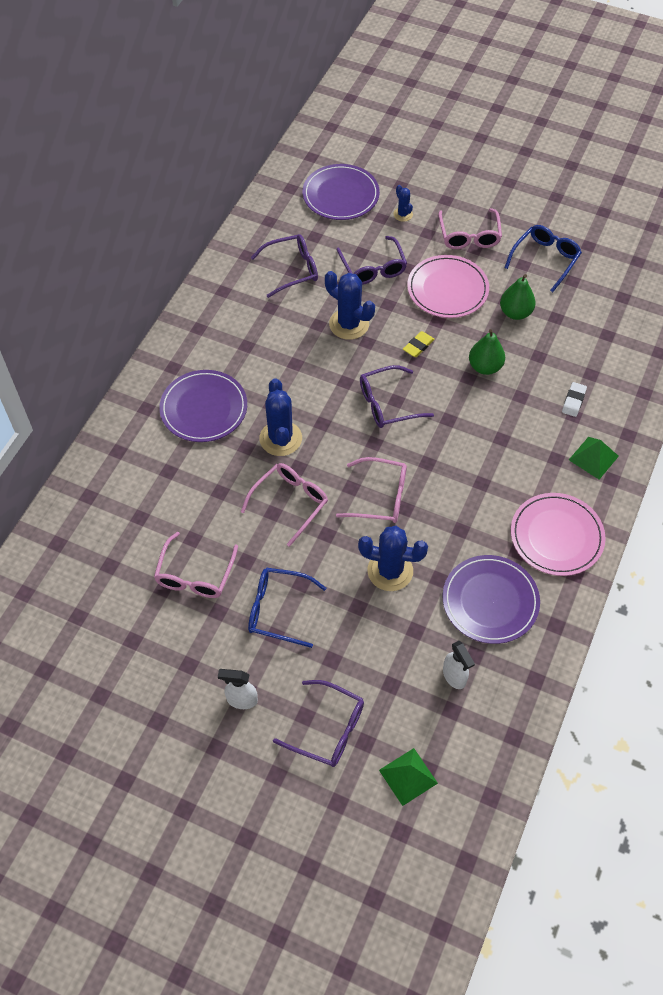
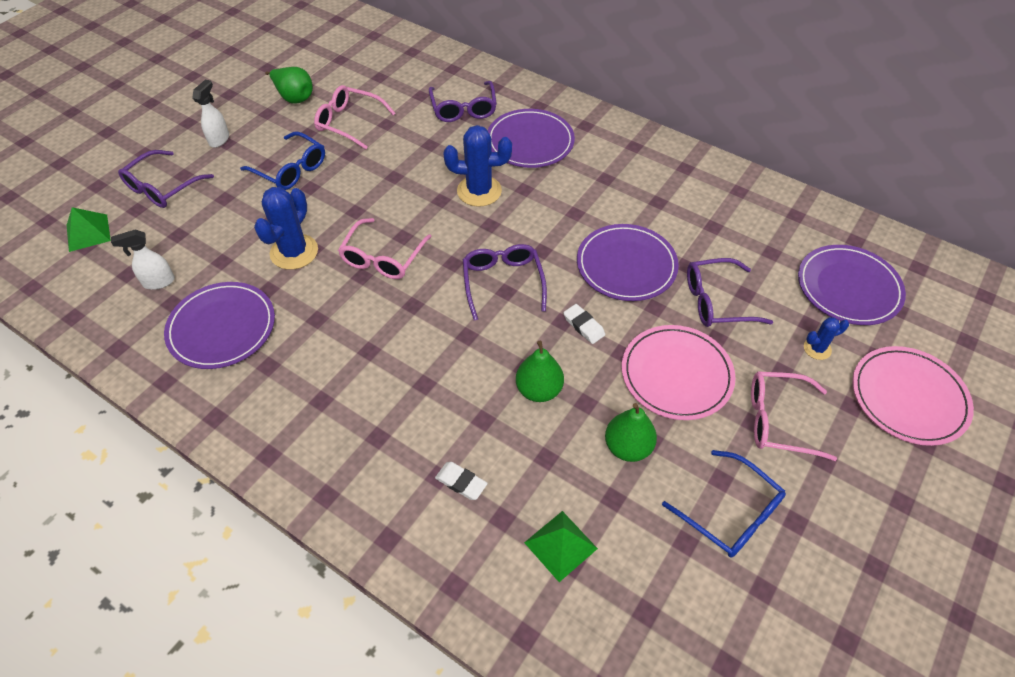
camera: 100 degrees right, 5 degrees down
(156, 645) = (294, 97): none -> green pear
(278, 610) = (290, 169): blue glasses -> blue glasses turned 105 degrees clockwise
(290, 503) = (400, 189): pink glasses -> none
(292, 270) = (715, 226): purple glasses -> purple glasses (463, 109)
(349, 324) = (626, 265): blue cactus -> purple plate
(418, 346) = (584, 326): yellow eraser -> white eraser
(556, 536) = (270, 410): pink plate -> pink plate (908, 397)
(593, 458) = (365, 482): green pyramid -> green pyramid (560, 545)

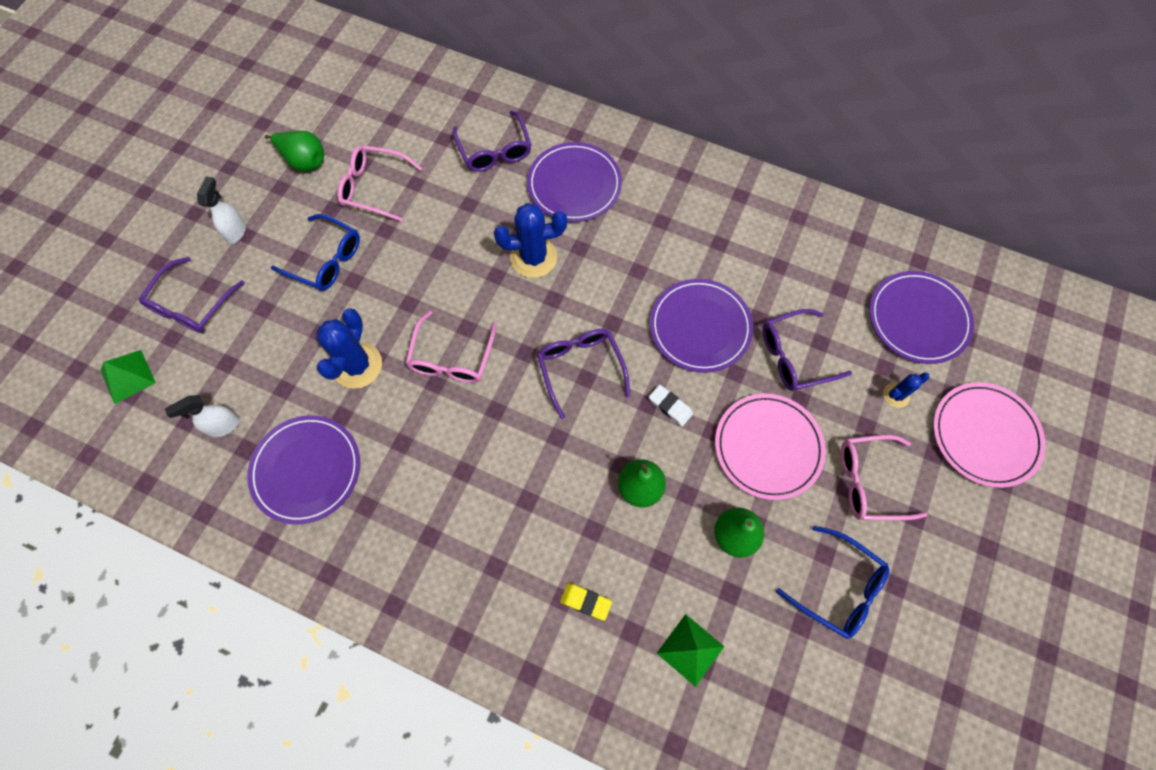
camera: 10 degrees left, 15 degrees up
(461, 482) = (585, 601): white eraser -> yellow eraser

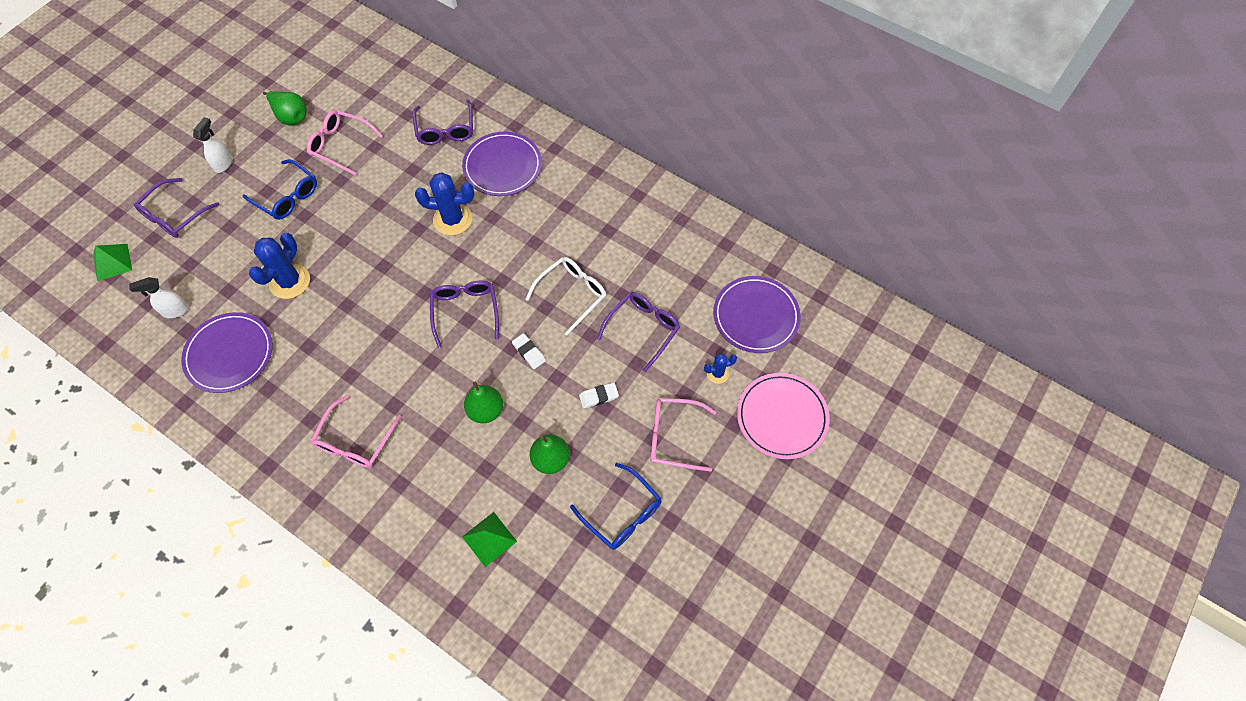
camera: 10 degrees right, 5 degrees down
(452, 357) = (365, 287): pink glasses -> pink glasses (355, 441)
(585, 601) = (417, 489): yellow eraser -> none
(700, 327) = (572, 294): purple plate -> white glasses
(768, 447) = (599, 396): pink plate -> white eraser
(794, 356) = (643, 329): purple glasses -> purple glasses turned 135 degrees clockwise

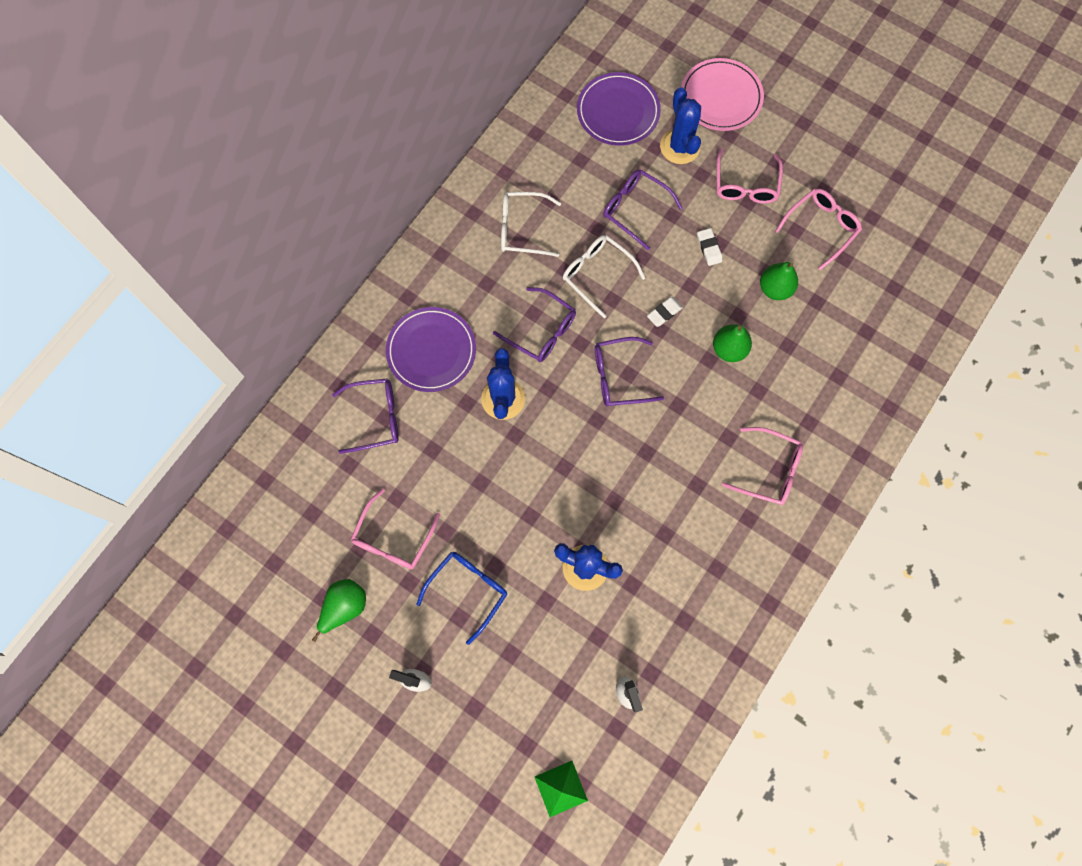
camera: 90 degrees left, 10 degrees up
(174, 215) = (493, 725): purple glasses -> purple glasses (541, 331)
(229, 354) = (678, 618): purple plate -> none
(489, 539) = (854, 338): green pyramid -> none
(621, 233) = (522, 229): none -> white glasses
(622, 513) = (821, 228): blue glasses -> pink glasses
(717, 373) = (680, 146): blue cactus -> blue cactus, size x1.92

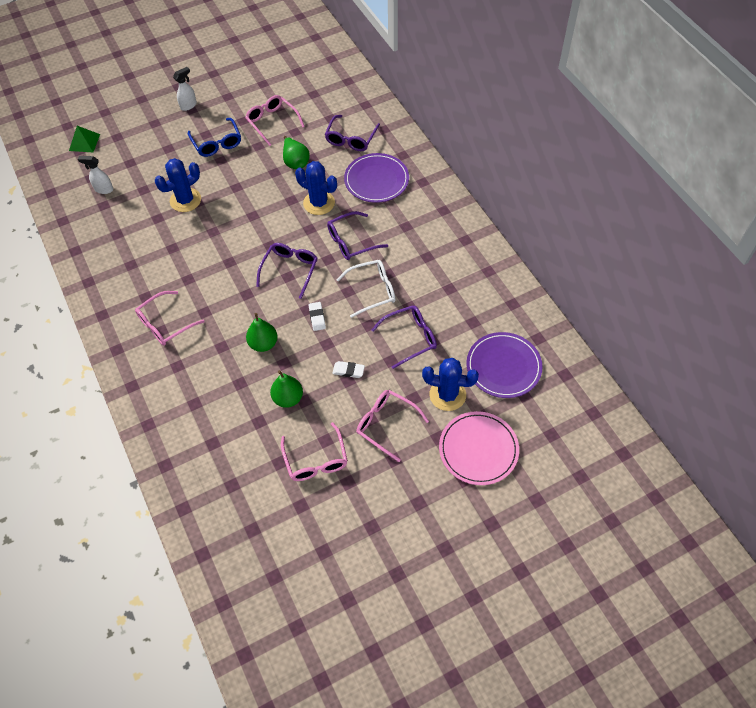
camera: 120 degrees right, 15 degrees down
(344, 607) = (250, 90): green pear -> green pear (295, 162)
(522, 229) = (435, 262): white glasses -> none

